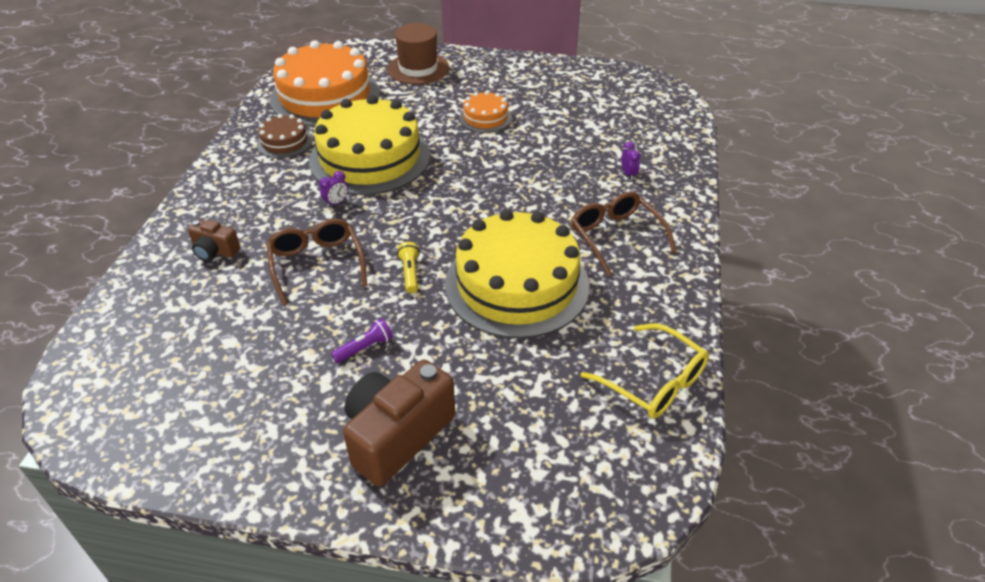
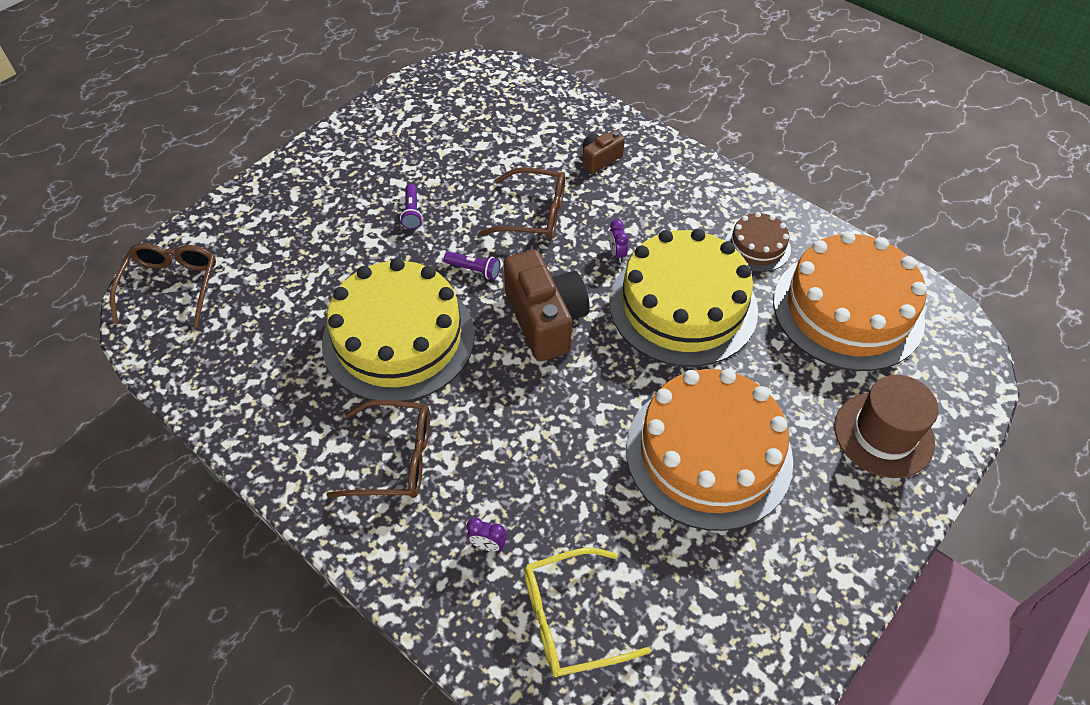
camera: 120 degrees right, 10 degrees up
(397, 435) = (317, 202): brown camera -> brown camera (545, 320)
(410, 273) = (474, 270): yellow flashlight -> purple flashlight
(485, 118) = (708, 453): orange cake -> orange cake, size x2.14
(600, 491) = (172, 286): none -> brown glasses
(654, 382) = (214, 373): yellow glasses -> yellow glasses (570, 619)

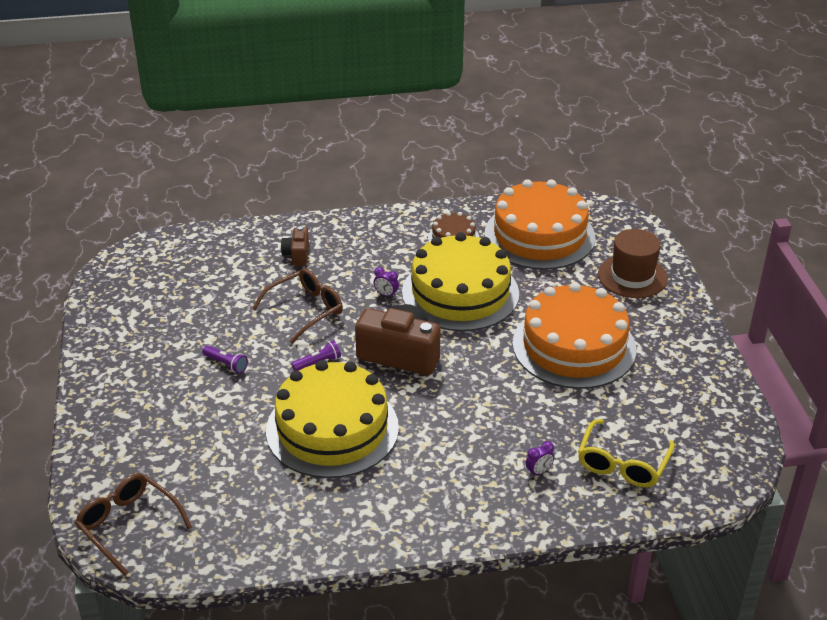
camera: 50 degrees left, 15 degrees down
(395, 458) = (429, 481): brown glasses -> none

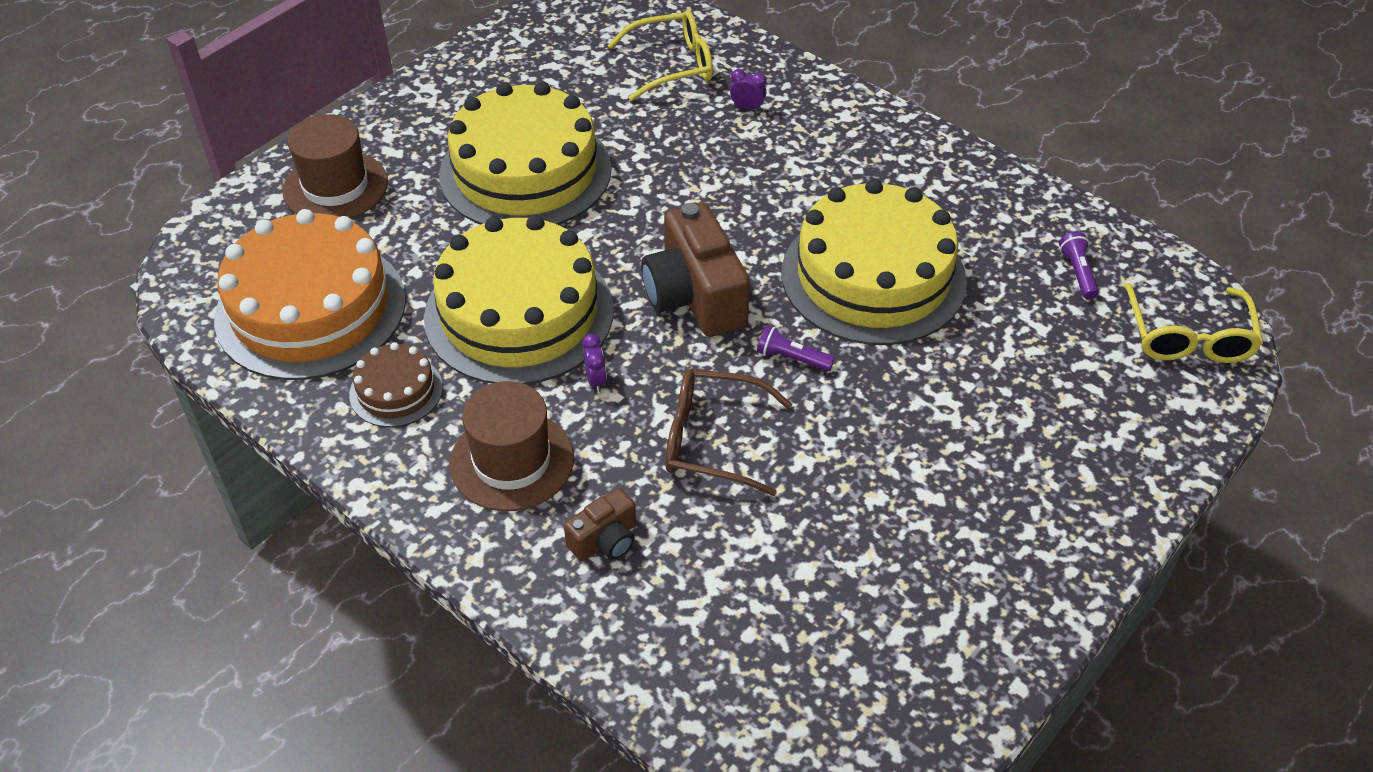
camera: 130 degrees left, 10 degrees up
(128, 525) = (1188, 337): brown glasses -> yellow glasses
(226, 364) = (896, 443): purple flashlight -> purple flashlight (1078, 273)
(371, 250) = (512, 461): none -> brown hat
(574, 346) = (525, 171): orange cake -> yellow cake

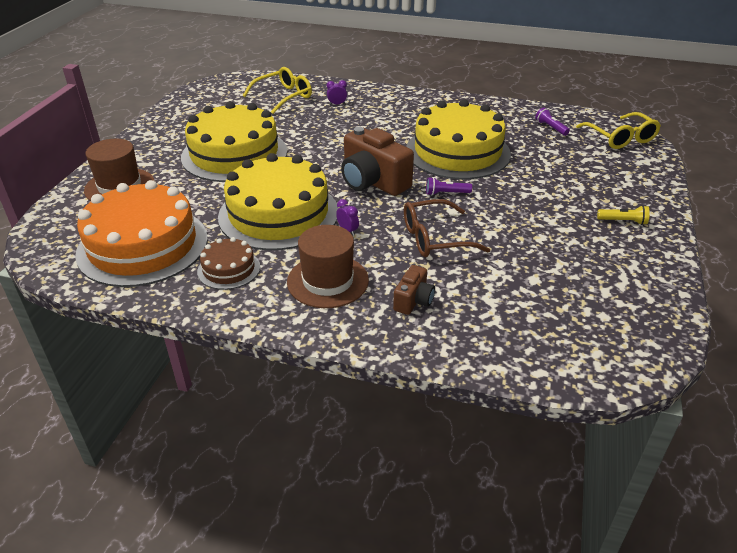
camera: 25 degrees left, 10 degrees down
(1038, 516) = (623, 221): none -> yellow flashlight

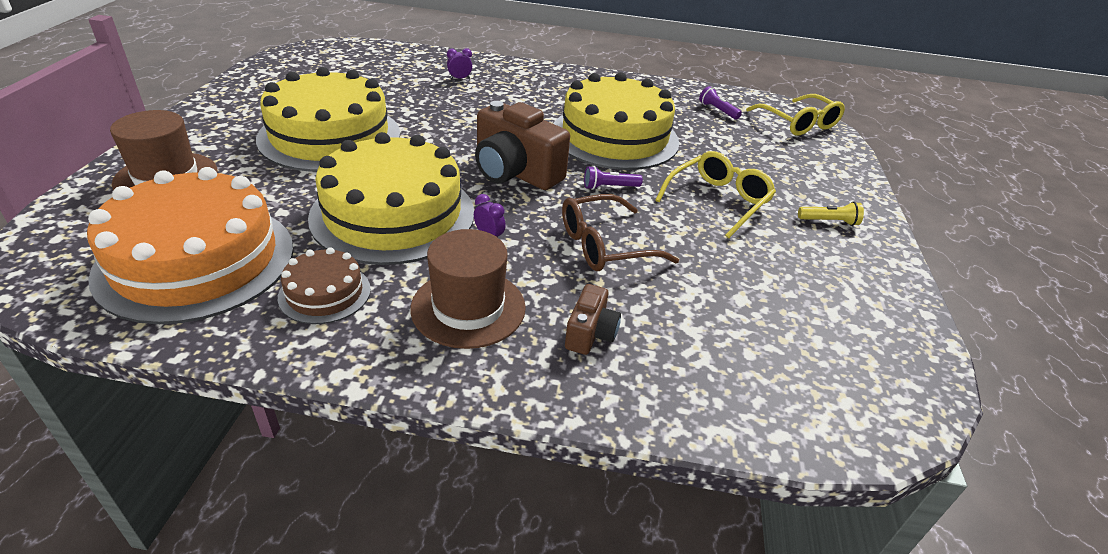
camera: 10 degrees left, 0 degrees up
(283, 97) = (392, 68): yellow glasses -> yellow glasses (718, 201)

